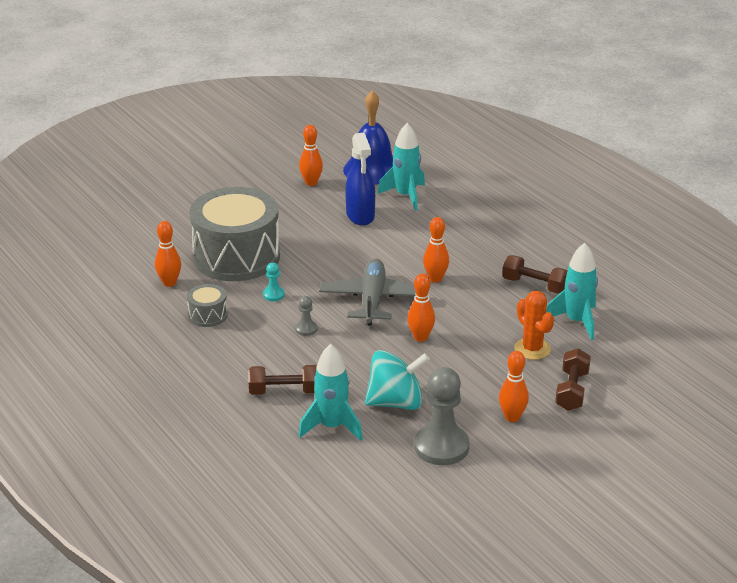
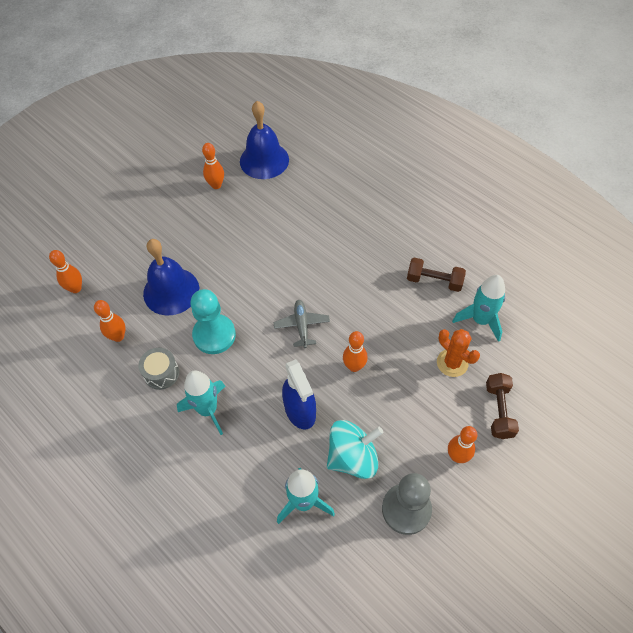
camera: 10 degrees left, 25 degrees up
(236, 256) = (171, 291): grey drum -> blue bell
(273, 295) = (214, 335): turquoise pawn -> turquoise pawn, size x2.21
(284, 391) = (251, 463): brown dumbbell -> none
(306, 329) = (252, 375): grey pawn -> none
(360, 216) = (267, 219): blue spray bottle -> blue spray bottle (300, 411)
(372, 300) = (302, 325): grey plane -> grey plane, size x0.60
(405, 196) = (300, 188): turquoise rocket -> turquoise rocket (208, 410)
(435, 279) = (349, 288): orange bowling pin -> orange bowling pin (76, 288)

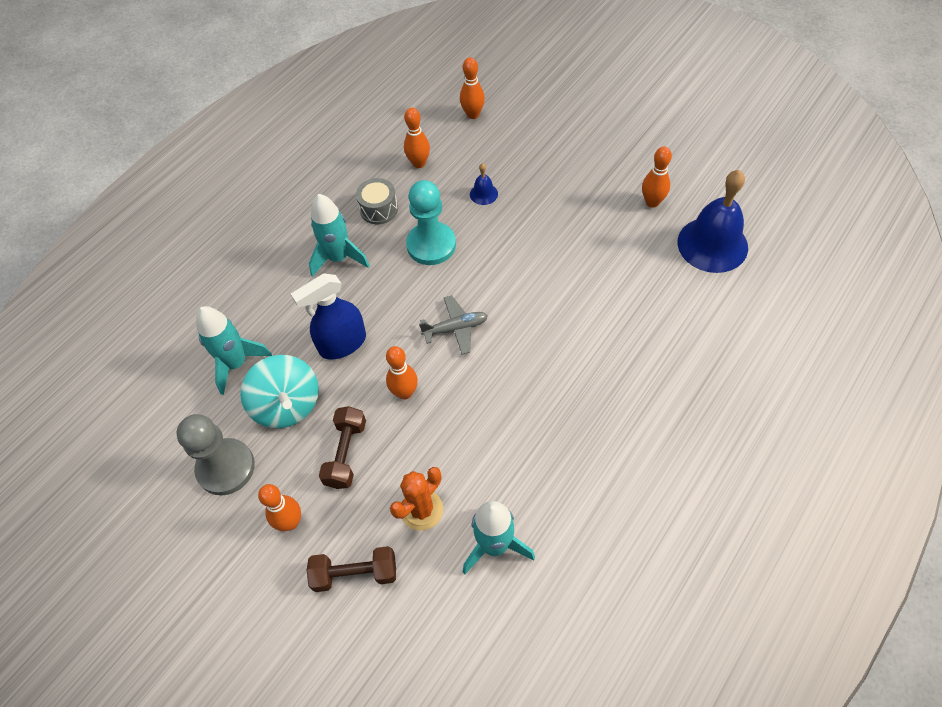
camera: 85 degrees right, 0 degrees up
(171, 291) = (483, 194): blue bell -> blue bell, size x0.43
(434, 281) = (552, 478): brown dumbbell -> brown dumbbell (346, 453)

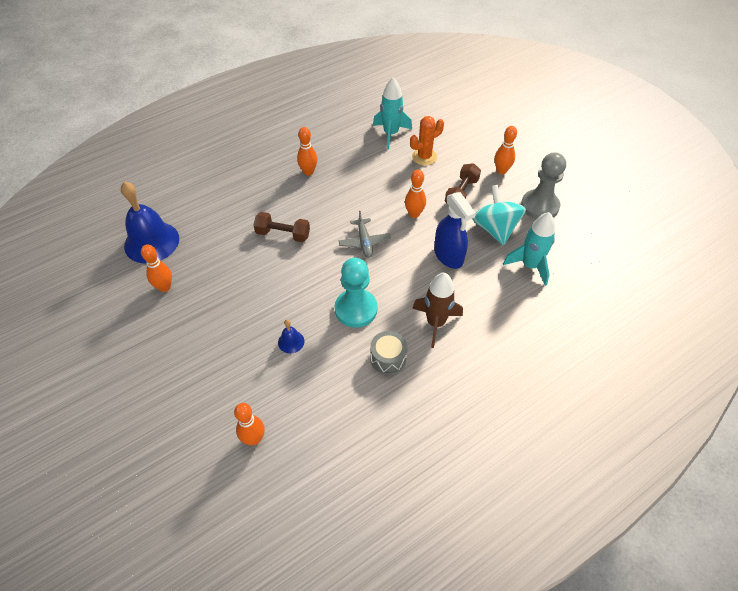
camera: 165 degrees left, 5 degrees down
(339, 258) = (435, 323): turquoise rocket -> brown rocket
(342, 344) = (448, 256): blue spray bottle -> blue spray bottle turned 75 degrees clockwise
(355, 573) = (469, 142): brown dumbbell -> brown dumbbell (283, 234)
(419, 163) = (333, 396): orange bowling pin -> orange bowling pin (308, 172)
(455, 328) = (364, 242): grey plane -> grey plane turned 105 degrees counterclockwise

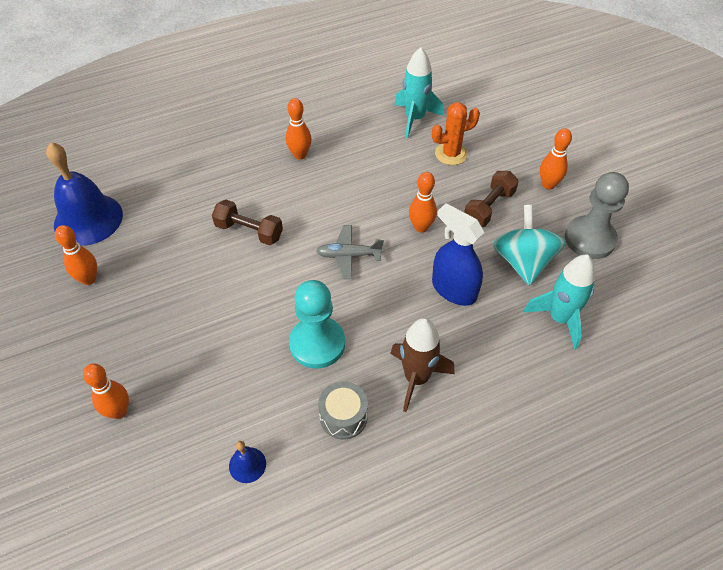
camera: 10 degrees right, 0 degrees up
(254, 439) = (147, 498): orange bowling pin -> orange bowling pin (119, 411)
(291, 341) = (225, 374): blue bell -> blue bell (247, 464)
(364, 242) = (349, 255): grey plane -> grey plane turned 90 degrees clockwise
(448, 256) = (453, 289): blue spray bottle -> blue spray bottle turned 150 degrees clockwise

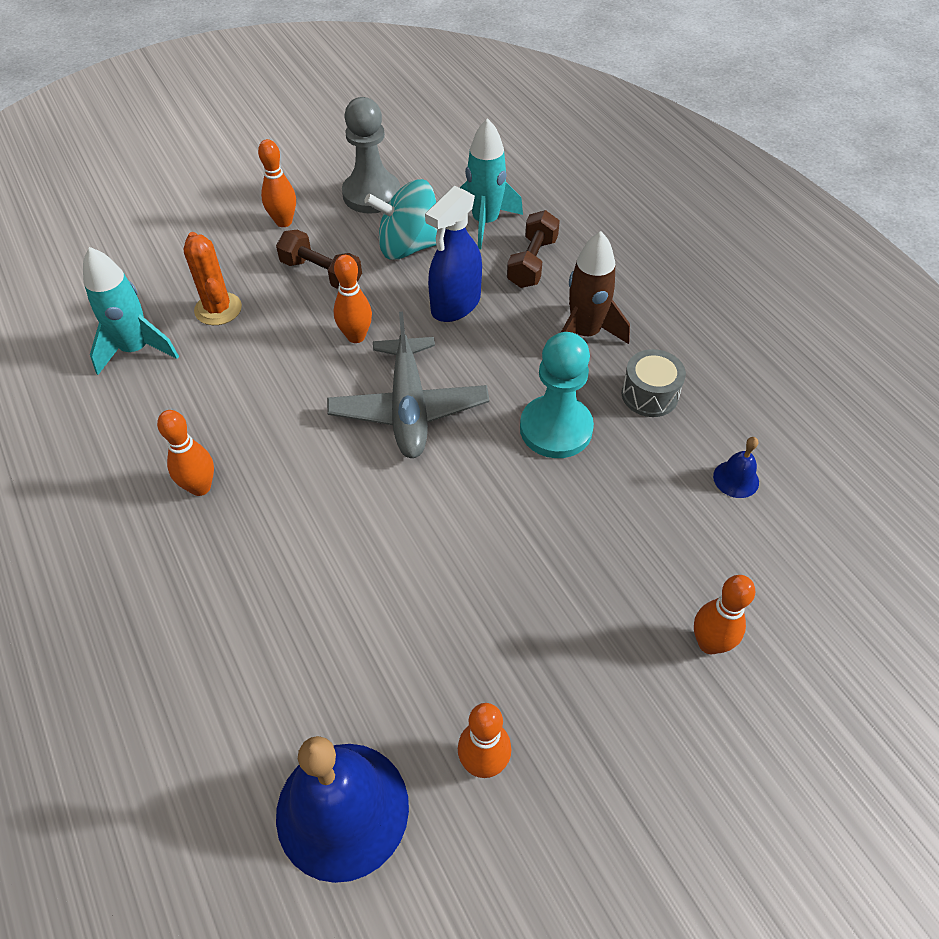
camera: 95 degrees left, 0 degrees up
(249, 231) = (367, 534): brown dumbbell -> brown dumbbell (532, 262)
(349, 255) = (409, 408): grey plane -> grey plane, size x1.68

